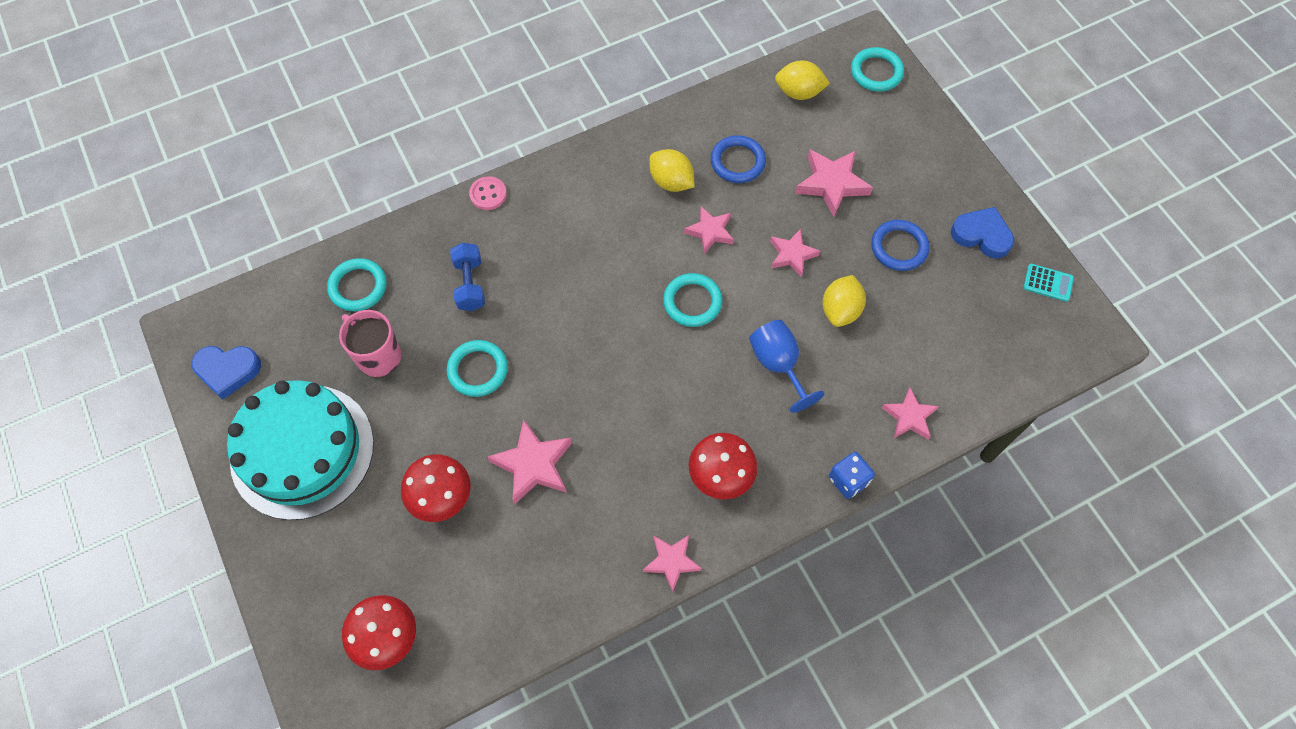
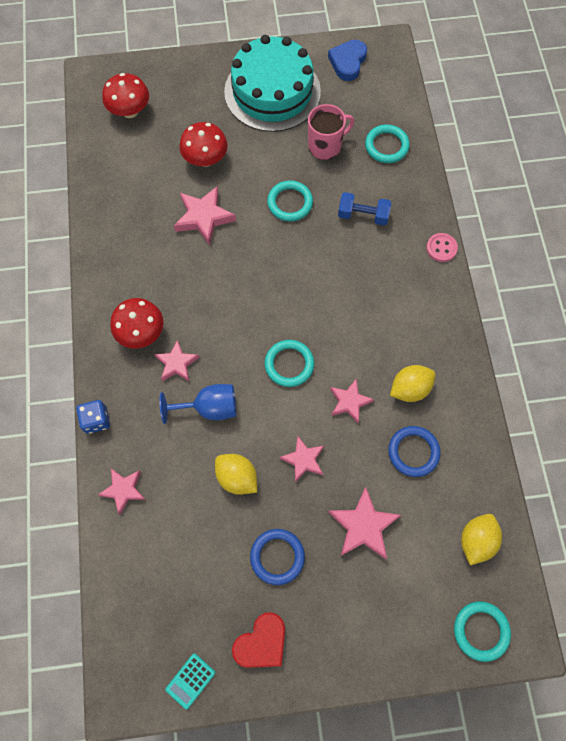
camera: 110 degrees right, 5 degrees up
(671, 562) = (97, 280): pink star -> pink star (177, 363)
(981, 235) = (261, 642): blue heart -> red heart

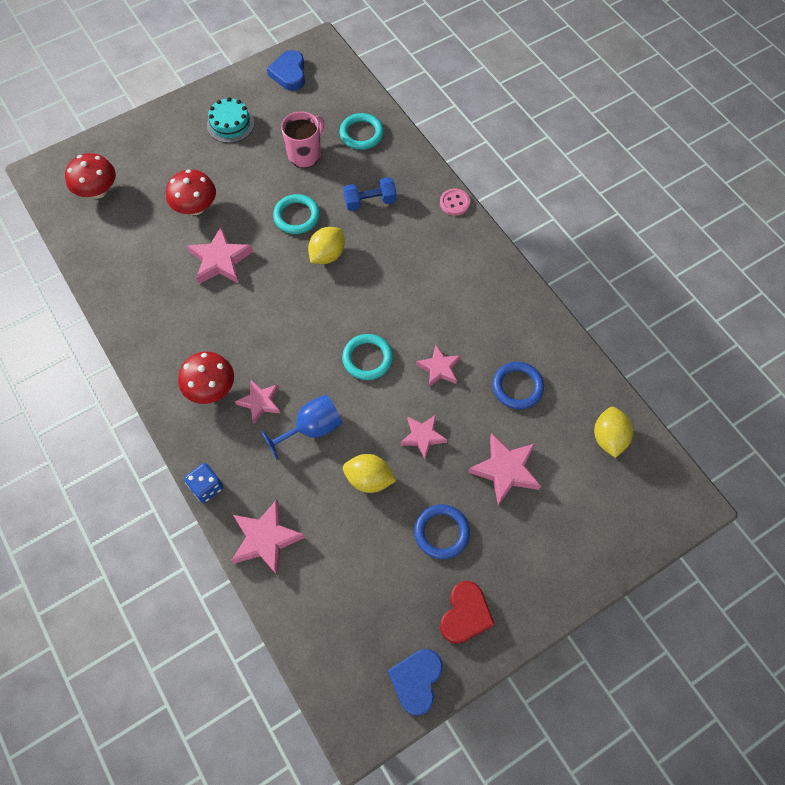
camera: 25 degrees left, 5 degrees down
(124, 490) = (266, 539): pink star -> pink star, size x1.51
(190, 680) = (416, 681): turquoise calculator -> blue heart
(272, 91) = (230, 124): turquoise cake -> turquoise cake, size x0.48
(409, 389) = (487, 334): yellow lemon -> yellow lemon (327, 255)
(481, 631) = (651, 512): turquoise ring -> none

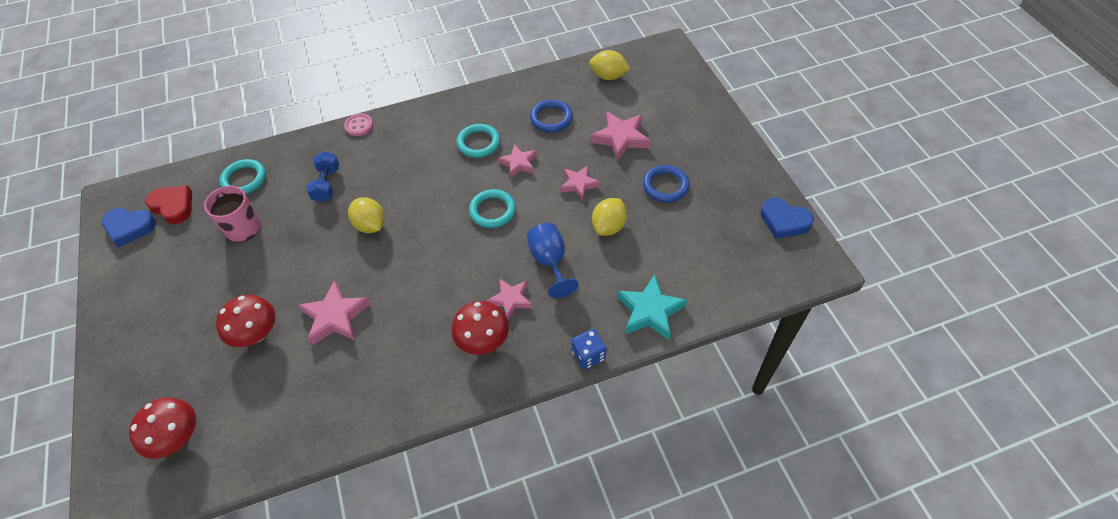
camera: 75 degrees left, 10 degrees down
(230, 124) = (163, 289): turquoise cake -> none
(266, 539) = (650, 311): pink star -> turquoise star
(296, 216) = (314, 244): turquoise ring -> turquoise ring (478, 143)
(465, 614) = (734, 182): red heart -> red heart (173, 206)

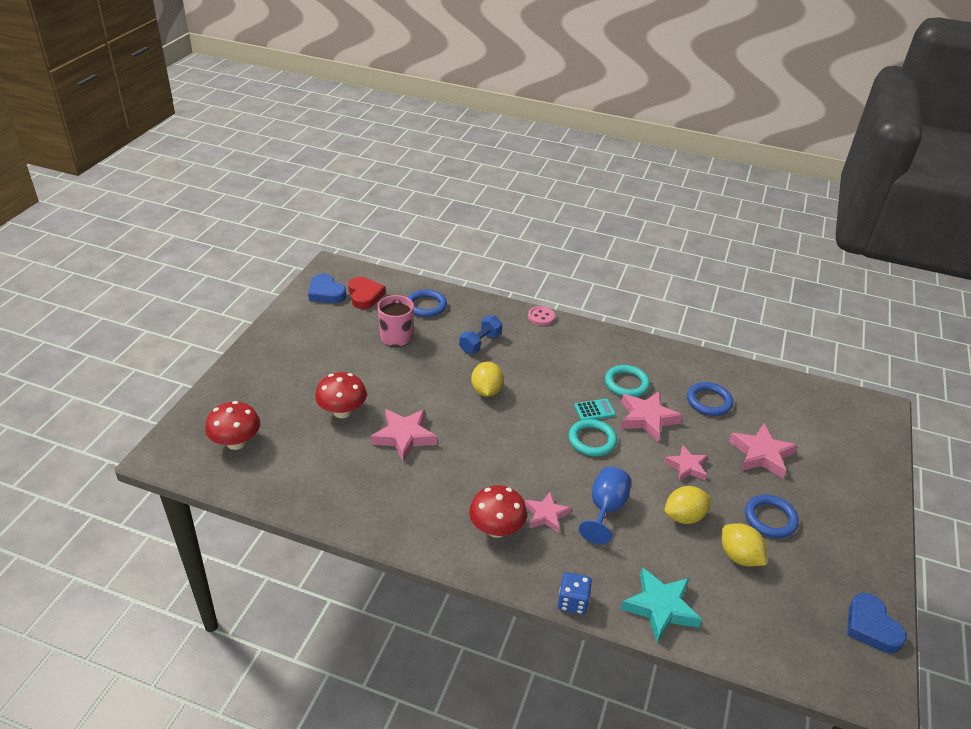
camera: 35 degrees right, 15 degrees down
(244, 179) = (426, 306): turquoise ring -> blue ring
(473, 183) = (594, 410): none -> turquoise calculator
(518, 163) = (647, 419): pink star -> pink star, size x1.51
(608, 76) = (795, 399): yellow lemon -> yellow lemon (739, 556)

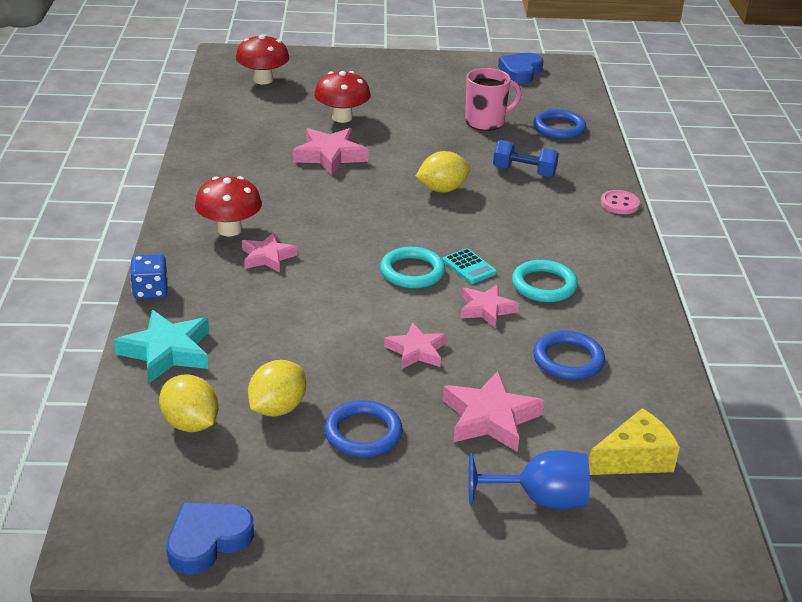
camera: 70 degrees right, 5 degrees down
(365, 295) = (538, 92): red heart -> none
(605, 509) = (300, 296): blue goblet -> blue goblet (540, 499)
(647, 419) = (486, 309): pink star -> pink star, size x0.66
(684, 516) = (323, 357): yellow lemon -> yellow lemon (190, 424)
(803, 409) = (634, 458): none -> yellow cheese

